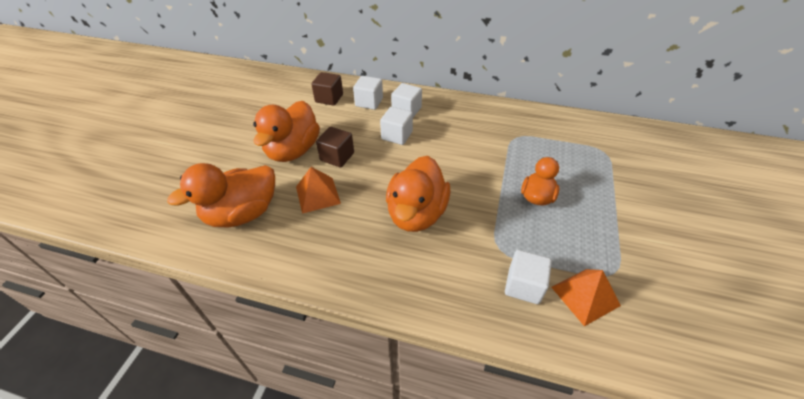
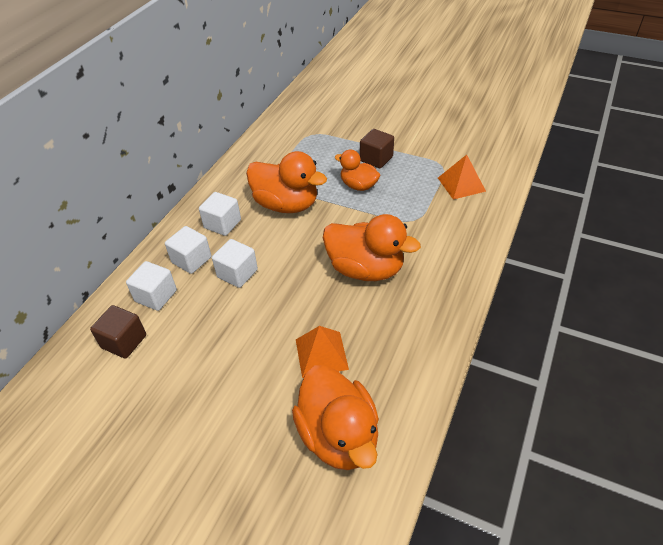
camera: 80 degrees left, 0 degrees up
(293, 151) = (231, 383): orange duck -> orange duck (286, 204)
(337, 157) = (258, 334): brown cube -> brown cube (376, 159)
(523, 286) = (452, 213): white cube -> white cube (222, 224)

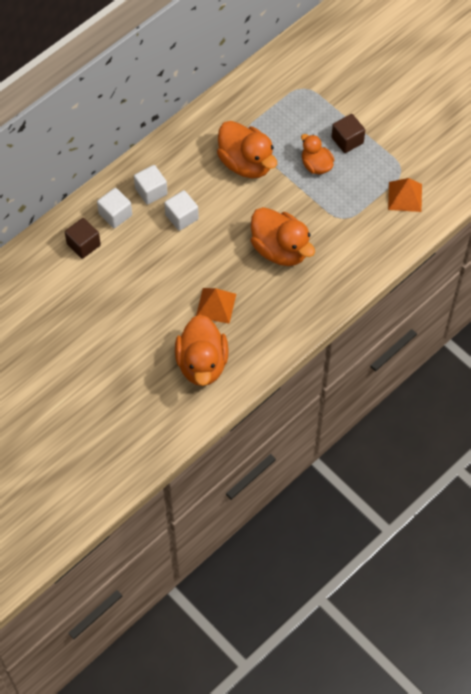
camera: 20 degrees right, 15 degrees up
(222, 224) = (186, 164): white cube -> none

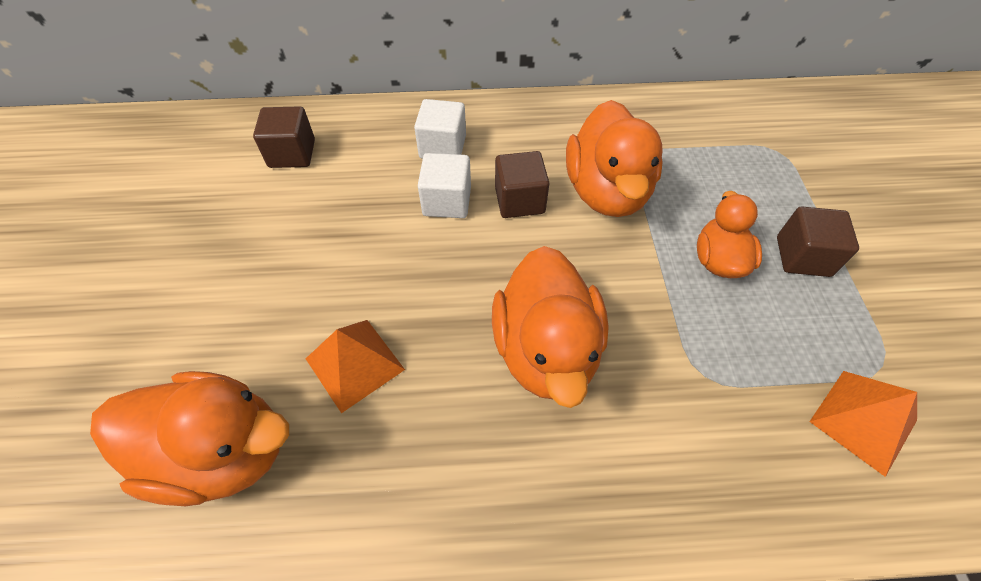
camera: 40 degrees right, 5 degrees down
(115, 214) = (369, 145): white cube -> none
(202, 364) = (222, 451): orange duck -> orange duck turned 120 degrees counterclockwise
(213, 194) = (519, 200): none -> brown cube

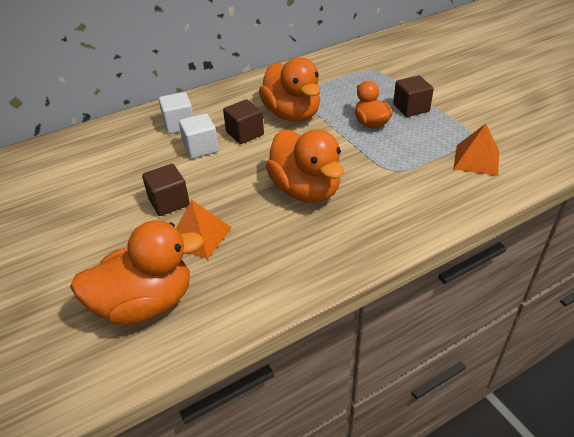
camera: 25 degrees left, 15 degrees down
(292, 153) = (79, 158): brown cube -> brown cube (169, 202)

